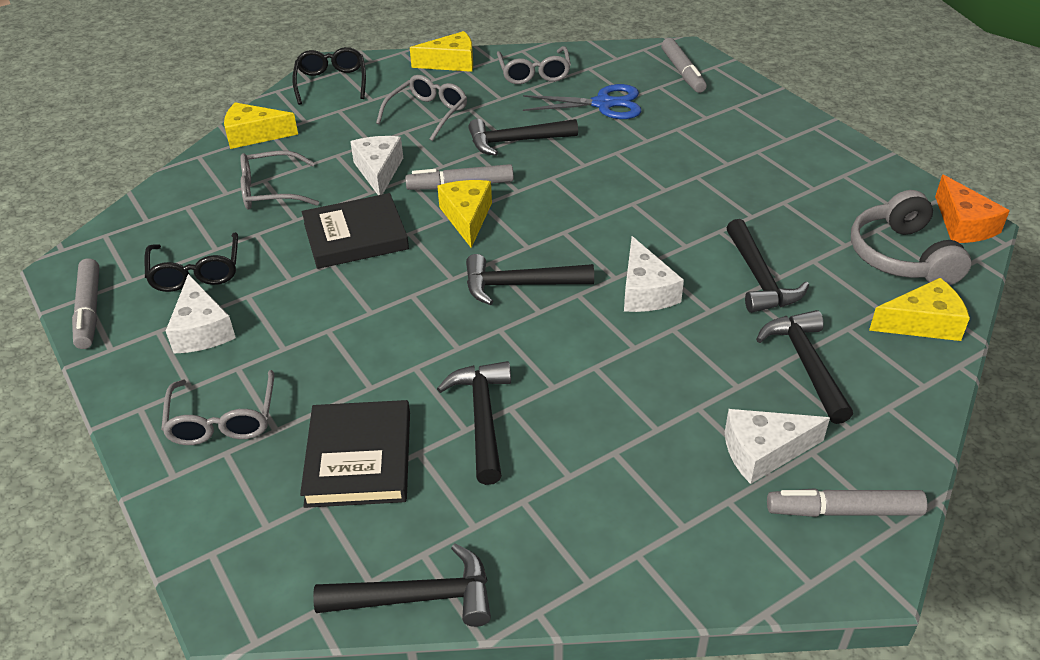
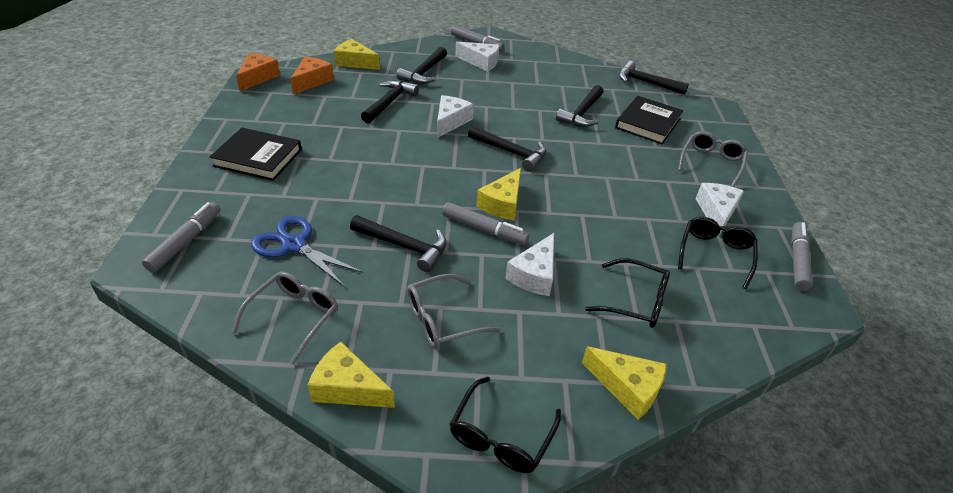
camera: 150 degrees left, 0 degrees up
(270, 191) = (636, 301): grey glasses -> black glasses
(355, 236) = (588, 227): black book -> black book (258, 158)
(902, 256) = (312, 81): grey headphones -> orange cheese

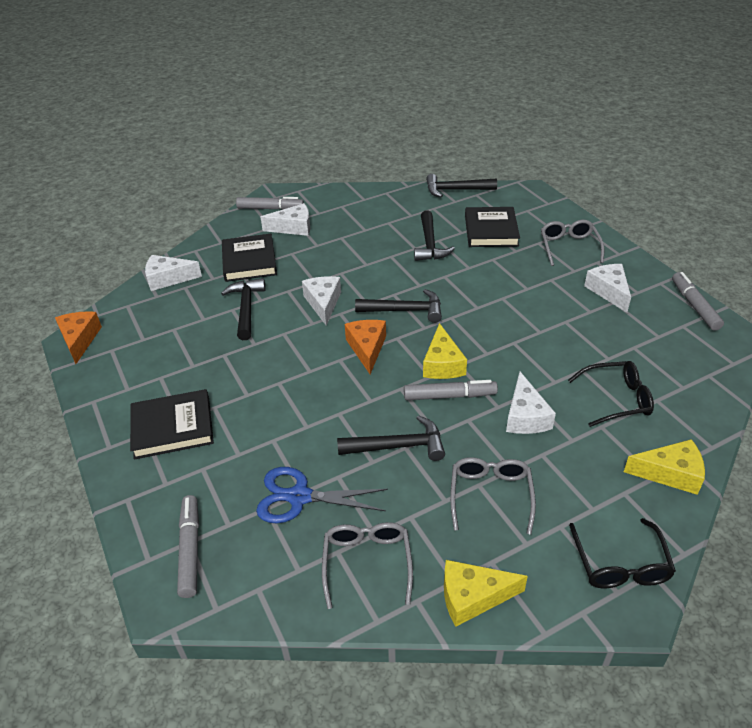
camera: 25 degrees left, 0 degrees up
(312, 81) = (143, 319): orange cheese -> orange cheese (367, 348)
(355, 62) = (168, 279): yellow cheese -> white cheese
(424, 72) = (249, 261): black hammer -> black book
(442, 319) = (490, 495): grey glasses -> grey glasses turned 150 degrees clockwise
(715, 254) = (637, 329): black glasses -> none

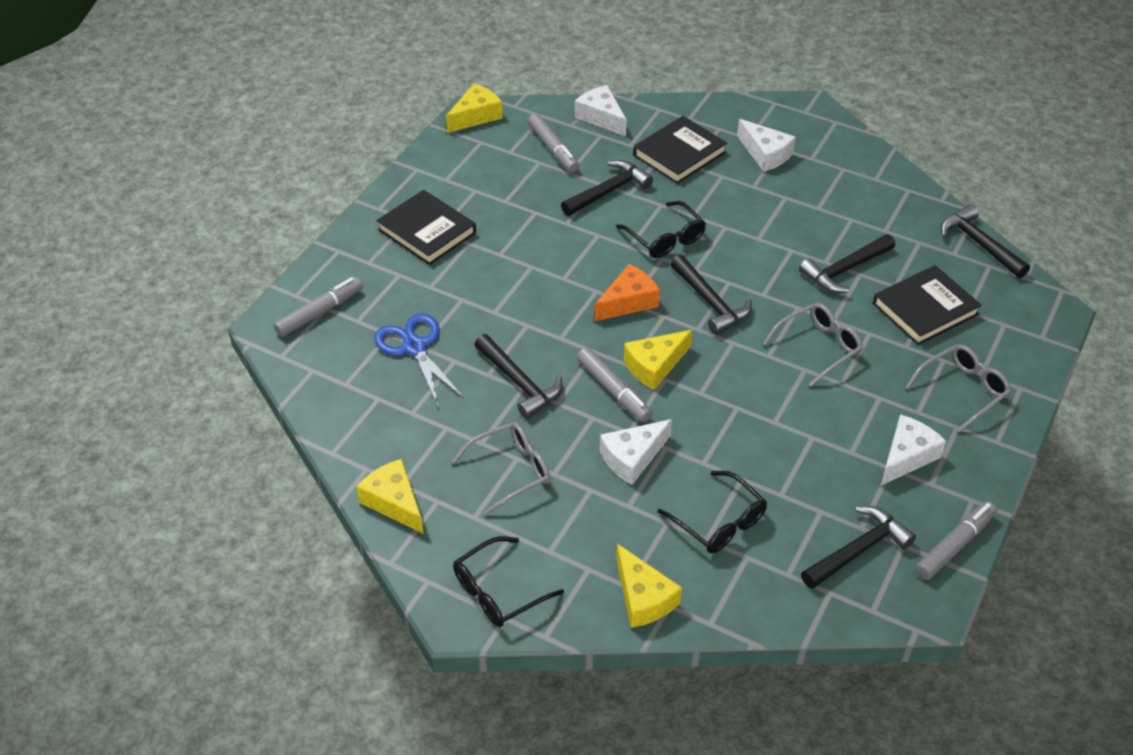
camera: 55 degrees right, 5 degrees up
(79, 340) = (476, 116): orange cheese -> yellow cheese
(270, 208) = (781, 120): grey marker -> grey marker (553, 148)
(323, 303) = (665, 238): white cheese -> black glasses
(367, 562) = (381, 421): grey glasses -> grey glasses (819, 347)
(678, 346) = (858, 550): none -> black hammer

